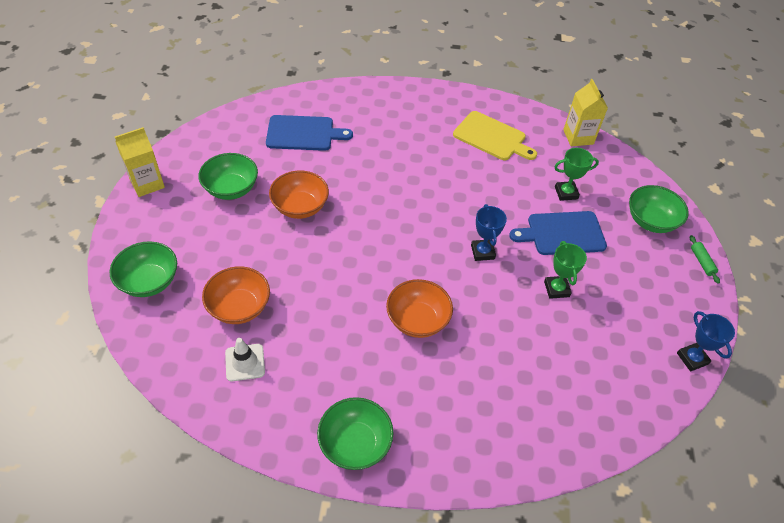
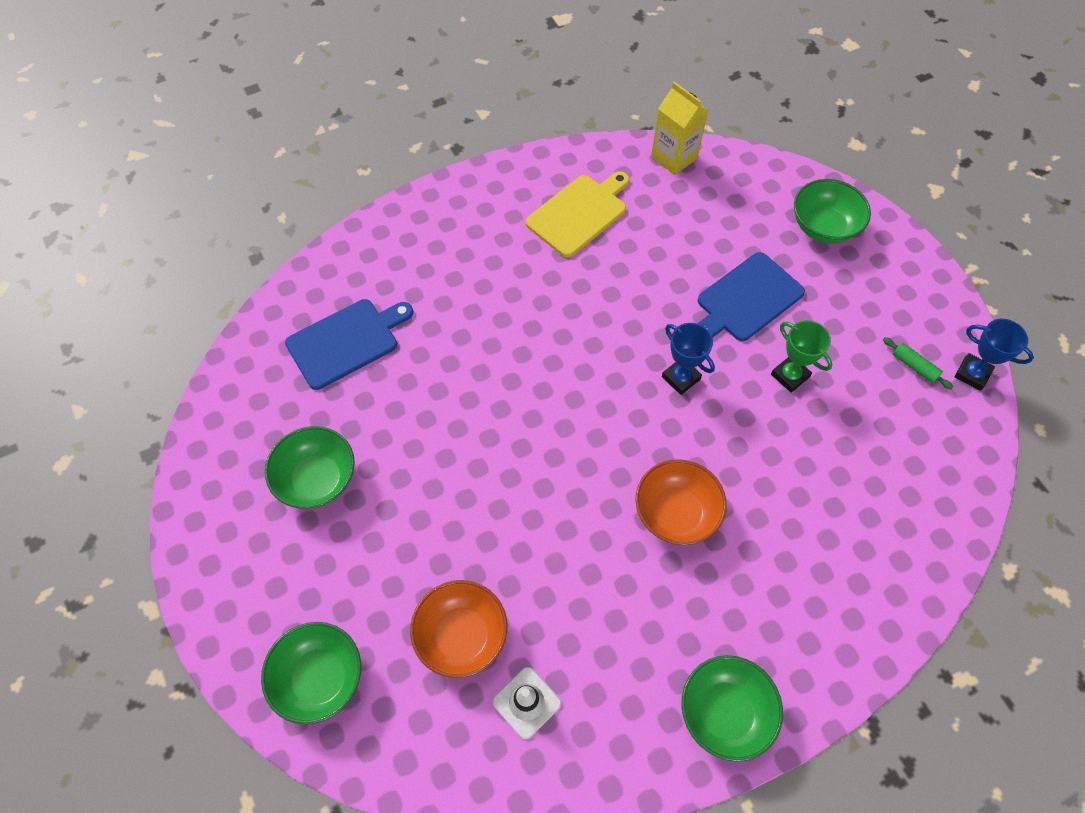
camera: 30 degrees left, 10 degrees up
(147, 184) = (197, 542): yellow carton -> none
(300, 207) = (426, 450): orange bowl -> none
(492, 137) = (579, 213): yellow cutting board -> yellow cutting board turned 45 degrees counterclockwise
(566, 193) = (713, 242): green trophy -> none
(701, 262) = (905, 248): green rolling pin -> green rolling pin (914, 366)

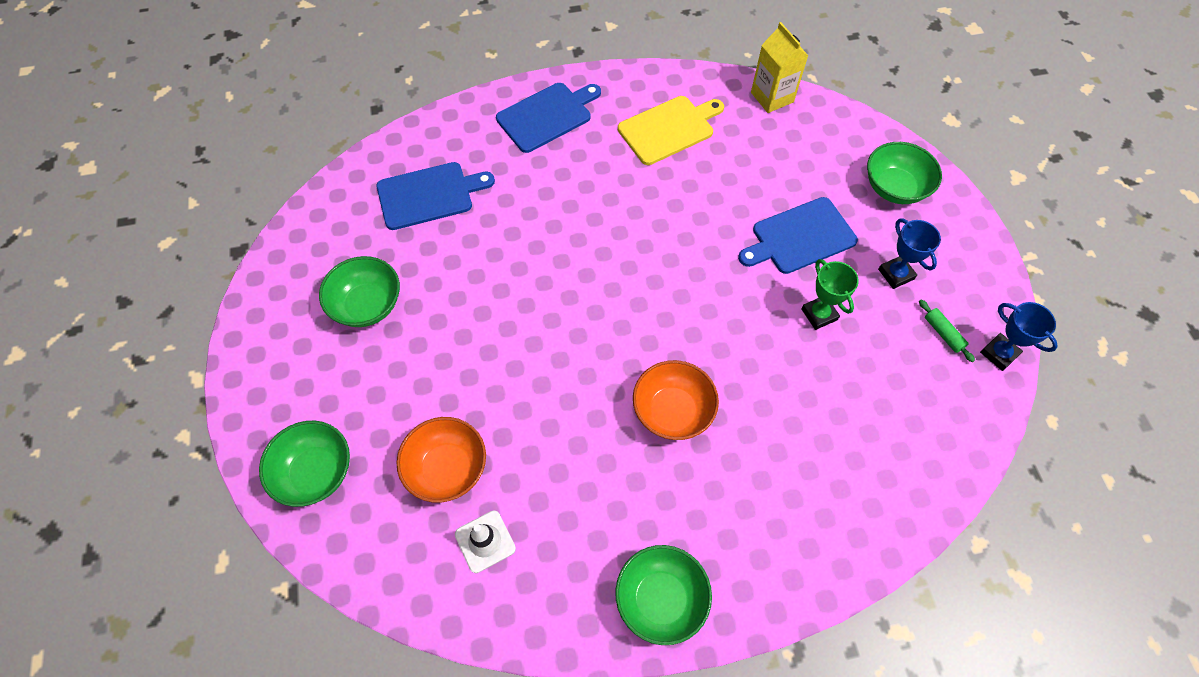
camera: 15 degrees right, 0 degrees up
(447, 226) = (547, 116): none -> blue cutting board
(681, 378) = (715, 293): blue trophy -> blue trophy (896, 274)

